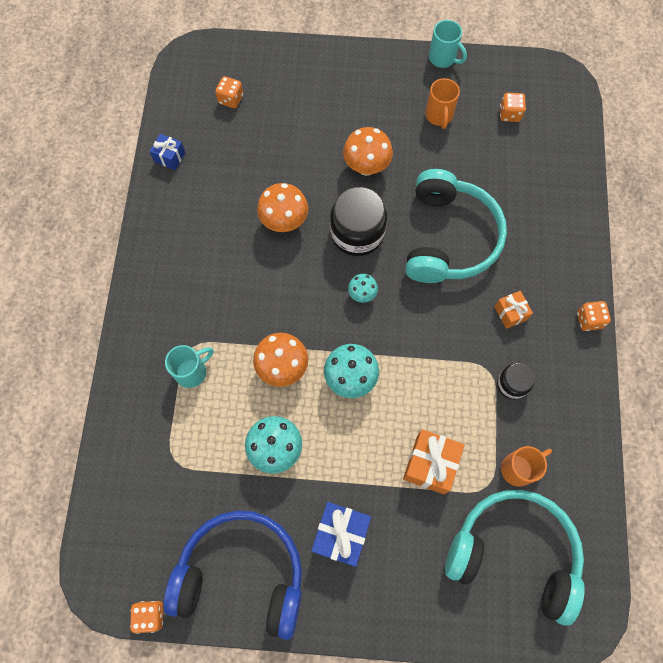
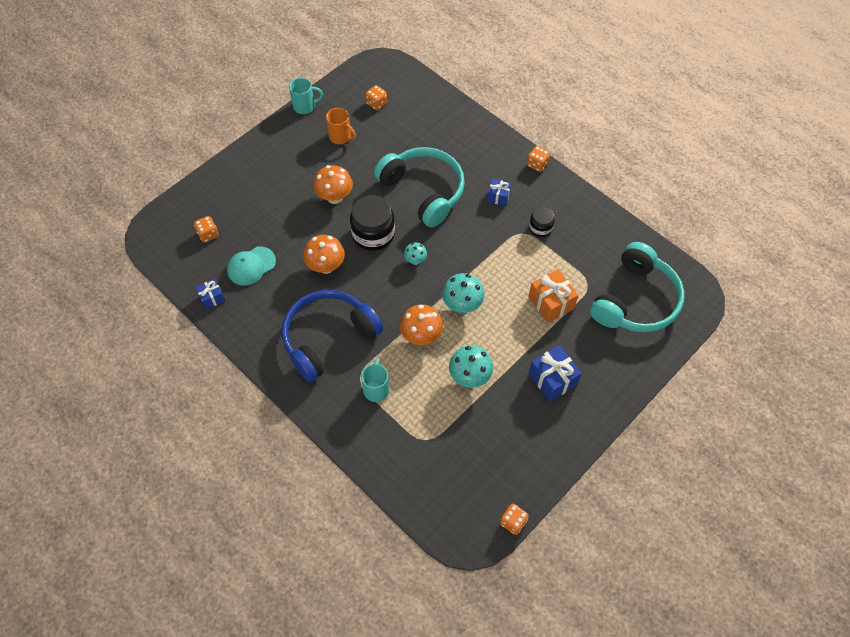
camera: 50 degrees left, 10 degrees down
(229, 160) = (251, 266): none -> turquoise cap
(242, 575) = (531, 451): blue headphones -> blue headphones (328, 338)
(510, 313) = (498, 197): orange gift -> blue gift
(513, 553) = (635, 300): turquoise headphones -> turquoise headphones turned 150 degrees clockwise
(518, 468) = (591, 262): orange mug -> none

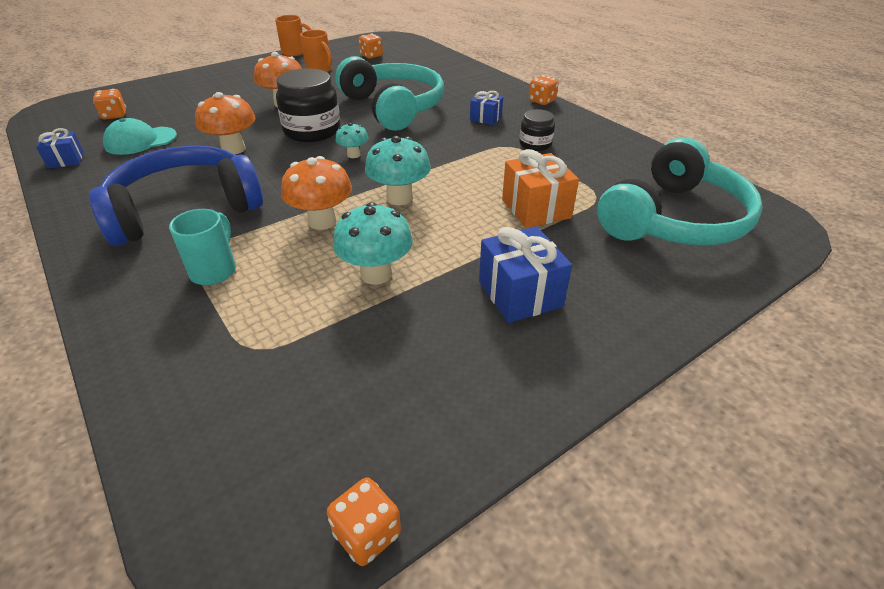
camera: 10 degrees right, 20 degrees down
(305, 106) = (295, 52): turquoise mug -> orange mug

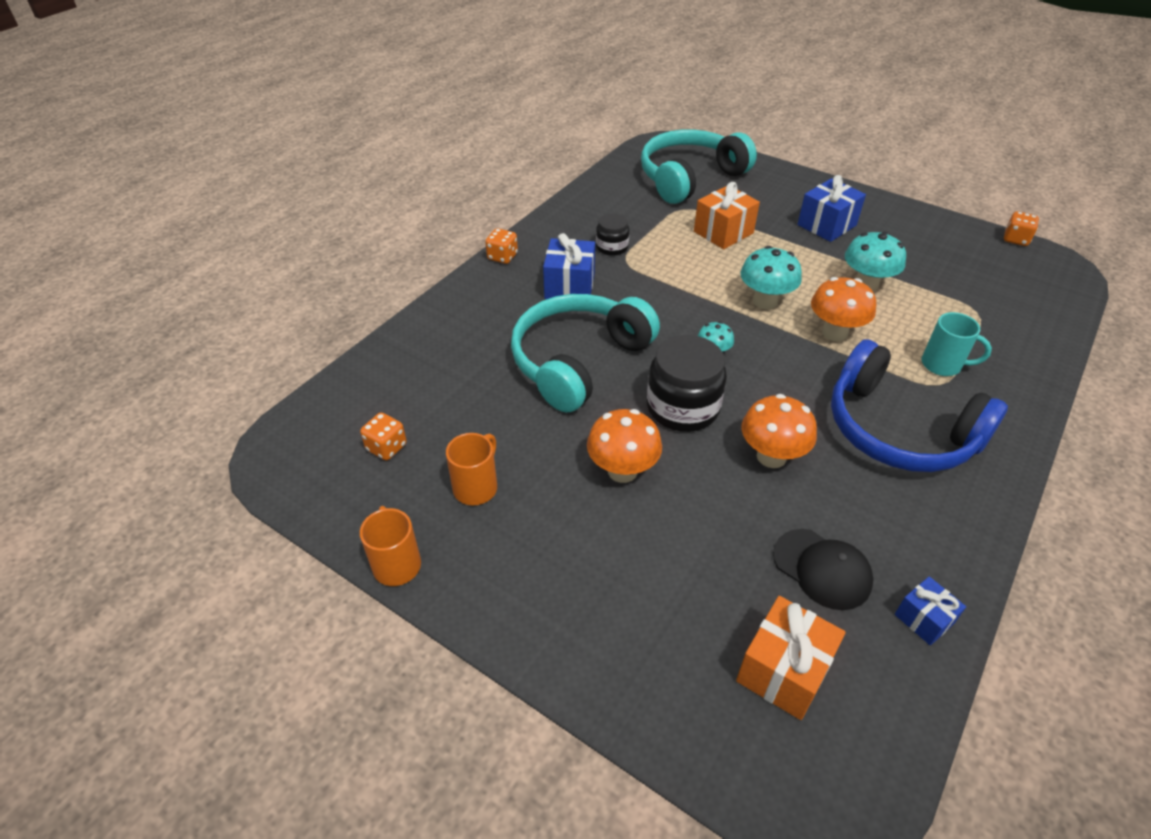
camera: 110 degrees left, 5 degrees up
(114, 115) = (783, 670): orange dice -> orange gift
(140, 141) = (822, 569): turquoise cap -> black cap
(214, 270) = (942, 365): turquoise mug -> turquoise mug turned 150 degrees counterclockwise
(485, 118) = (569, 286): blue gift -> blue gift, size x1.68
(673, 219) = (690, 178): turquoise headphones -> turquoise headphones turned 60 degrees counterclockwise

